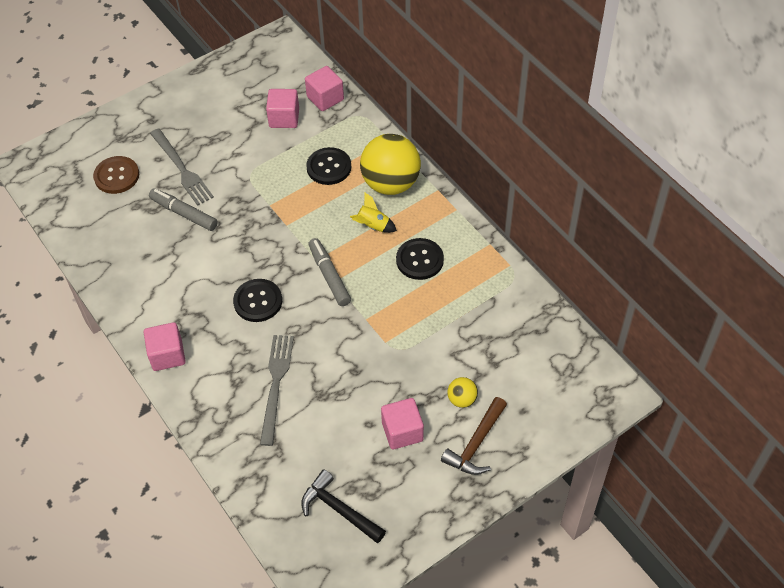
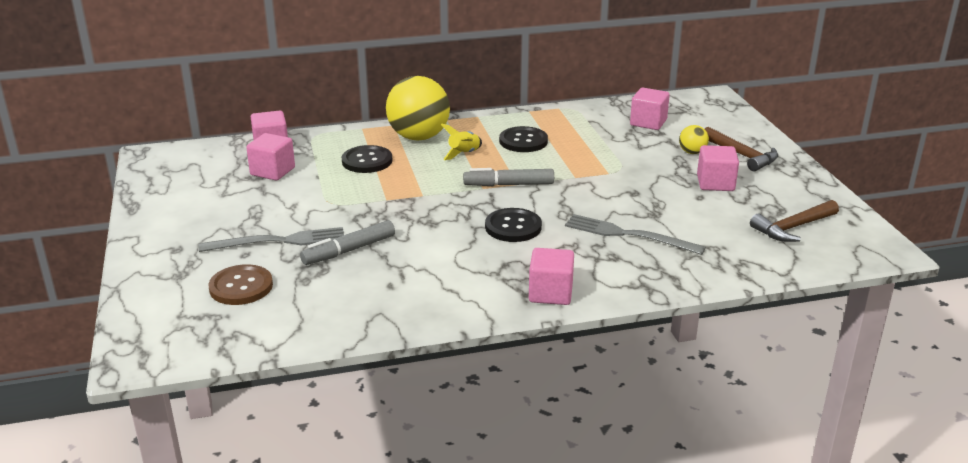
camera: 70 degrees left, 25 degrees down
(339, 509) = (792, 228): black hammer -> brown hammer
(514, 347) = (648, 122): none -> pink cube

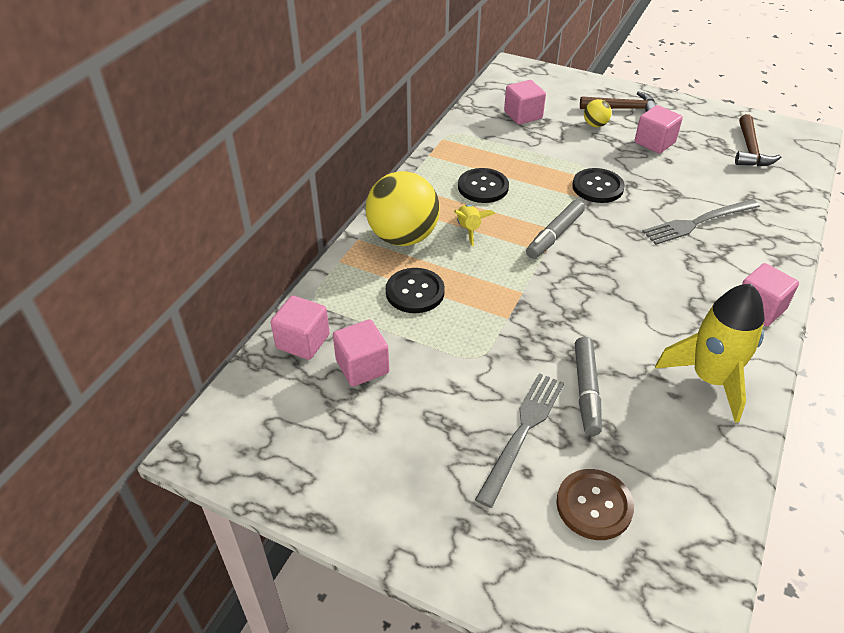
camera: 50 degrees left, 15 degrees up
(428, 295) = (710, 379): none -> yellow rocket
(513, 227) = (632, 271): black button -> black button (597, 187)

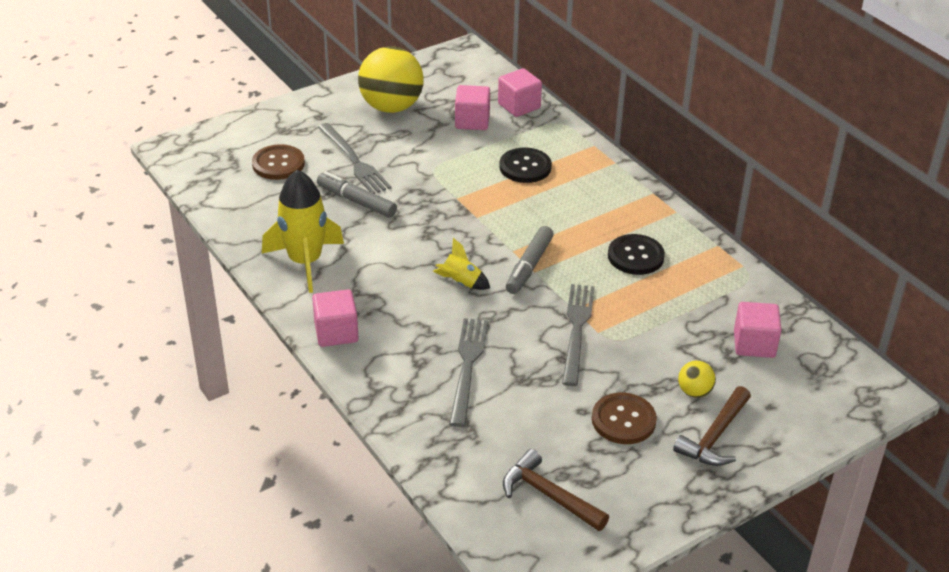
camera: 120 degrees right, 5 degrees down
(403, 237) = (598, 185): yellow ball -> yellow ball (391, 107)
(469, 229) = (578, 222): yellow rocket -> yellow rocket (461, 283)
(554, 235) = (529, 266): grey marker -> grey marker turned 135 degrees counterclockwise
(597, 187) = (577, 330): black button -> grey fork
(654, 142) = (623, 420): pink cube -> brown button

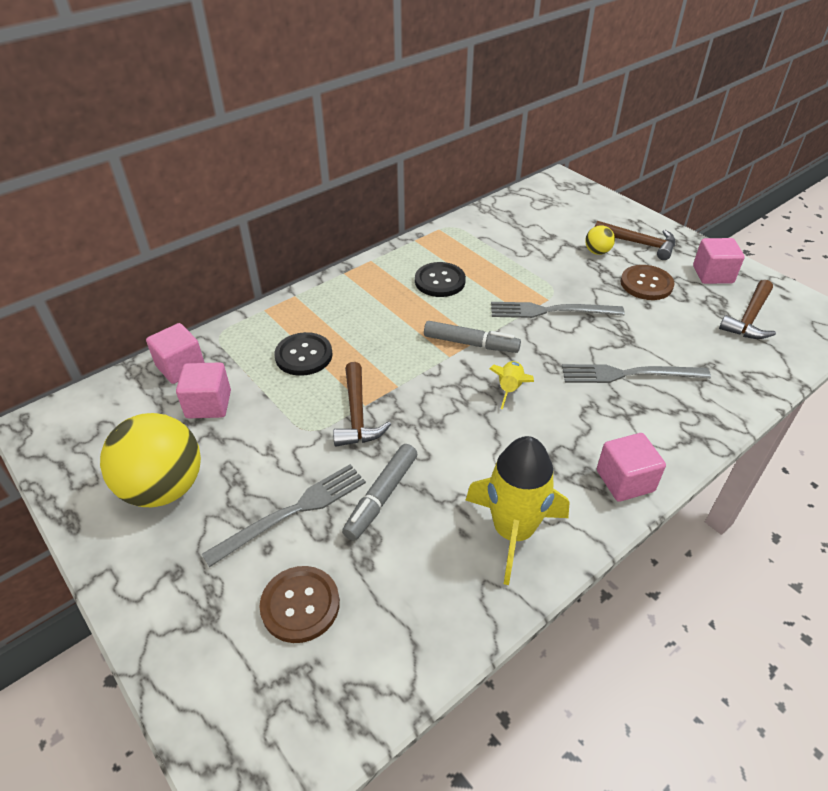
camera: 95 degrees left, 5 degrees up
(445, 193) = (357, 415): none -> brown hammer
(754, 344) = (532, 226): pink cube -> pink cube (712, 274)

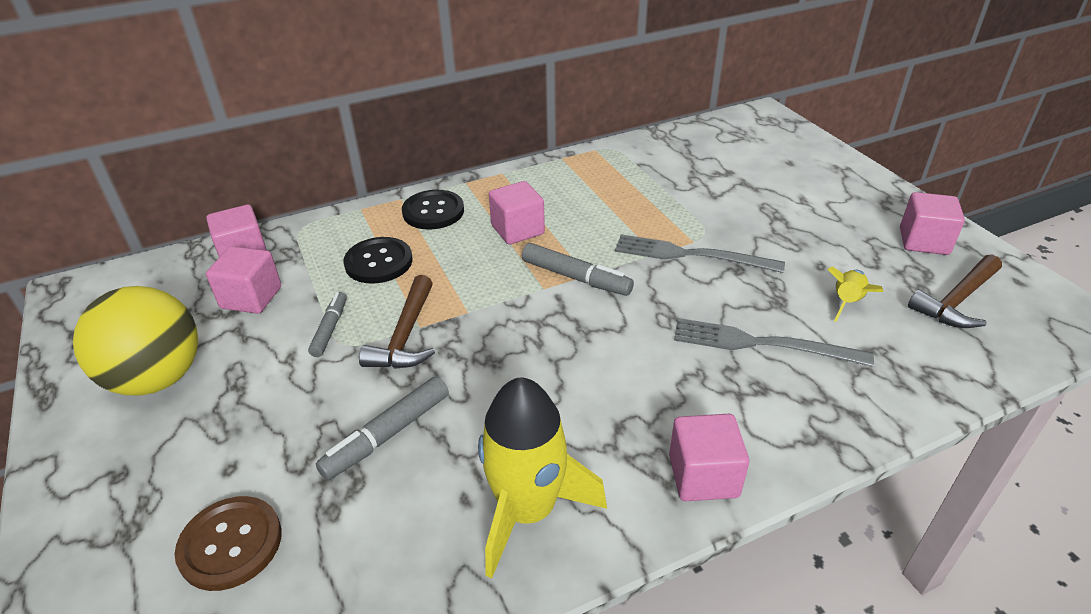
camera: 15 degrees right, 5 degrees down
(291, 419) = (330, 329): none -> grey marker
(292, 512) = (278, 432): grey fork -> none
(406, 309) = (517, 230): none -> pink cube
(440, 281) = (570, 204): black button -> black button (433, 211)
(510, 389) = (600, 337): yellow rocket -> yellow rocket (847, 302)
(597, 252) = (778, 196): yellow ball -> none
(639, 244) = (837, 194): brown hammer -> none
(646, 284) = (828, 241): brown button -> none

